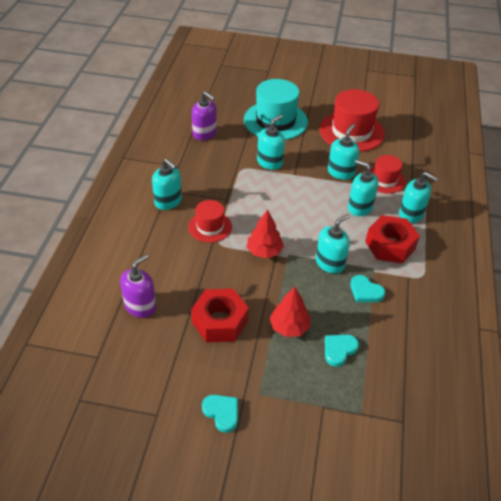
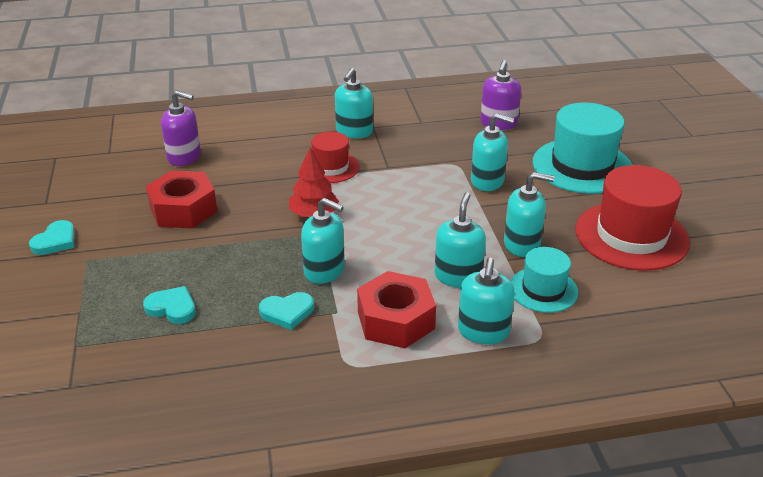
camera: 70 degrees right, 10 degrees down
(289, 327) = (195, 260): red tree -> none
(365, 291) = (287, 312): turquoise heart -> turquoise heart turned 120 degrees counterclockwise
(384, 180) = (543, 290): red hat -> turquoise hat

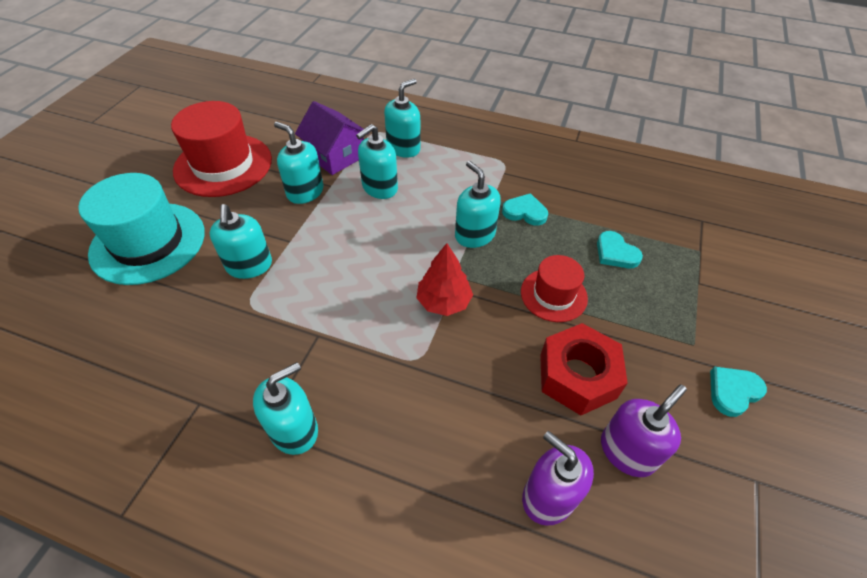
camera: 150 degrees left, 15 degrees up
(331, 167) = (377, 367): red hat -> red hat (553, 295)
(395, 320) = (452, 176): red nut -> none
(487, 181) = (249, 266): turquoise soap dispenser -> turquoise soap dispenser turned 150 degrees counterclockwise
(498, 123) = (124, 349): purple soap dispenser -> purple soap dispenser (627, 451)
(543, 290) = (335, 156): turquoise hat -> purple house

